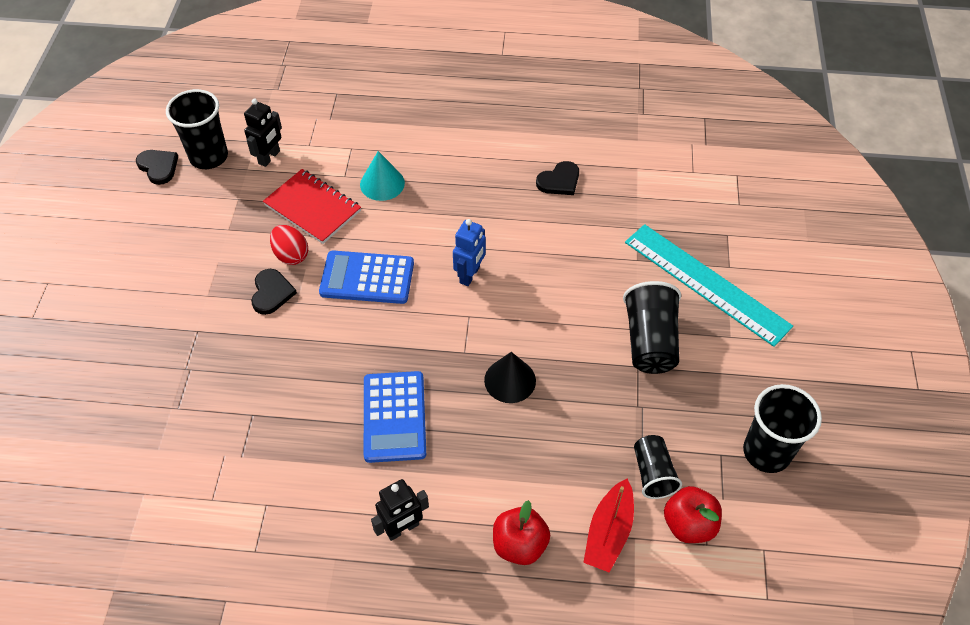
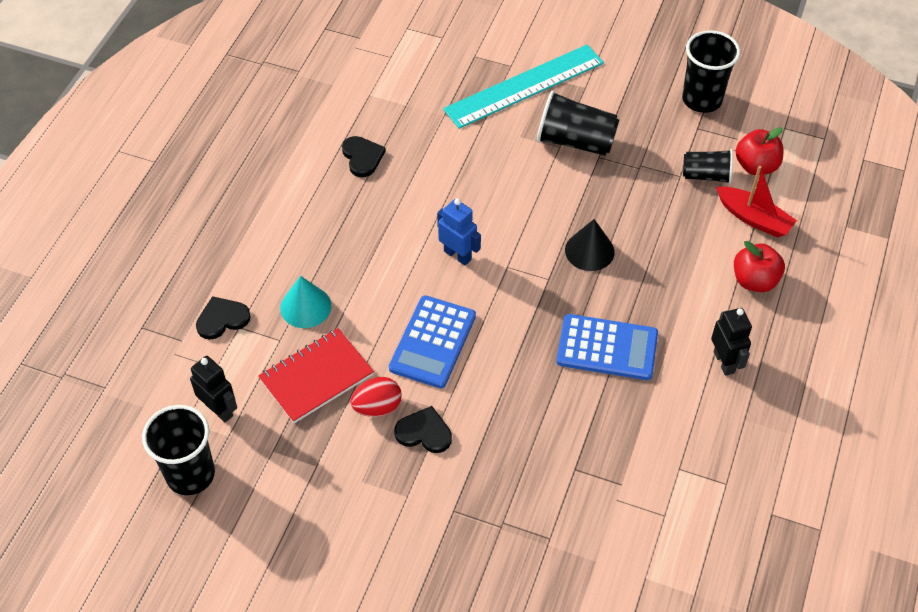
camera: 75 degrees left, 0 degrees up
(158, 167) = (184, 532): black heart -> black heart (222, 319)

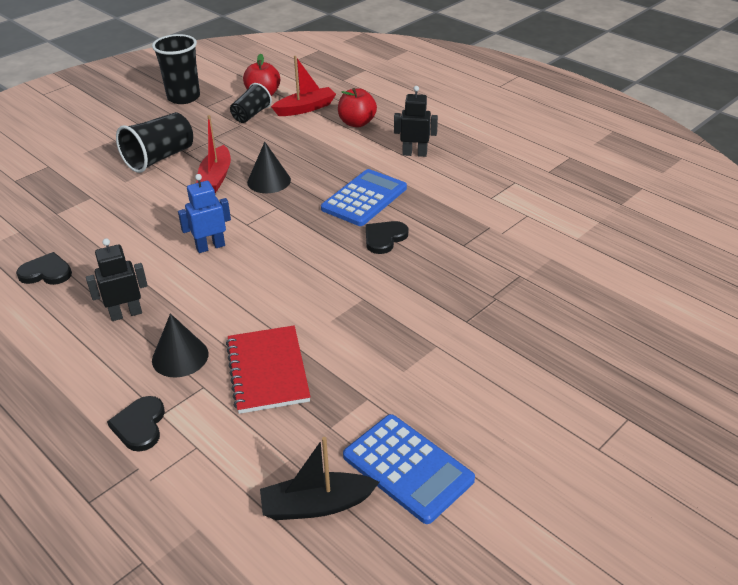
camera: 65 degrees left, 15 degrees down
(190, 474) = (316, 505): black cup -> black boat
(219, 410) = (252, 458): black robot -> black robot (126, 314)
(305, 306) = (180, 357): turquoise cone -> black cone
(377, 407) = (330, 338): red egg -> none
(424, 432) = (377, 316): black heart -> black heart (384, 238)
(432, 342) = (287, 286): blue calculator -> blue calculator (407, 468)
(524, 86) = (77, 165): turquoise ruler -> none
(569, 204) = (216, 177): none -> red boat

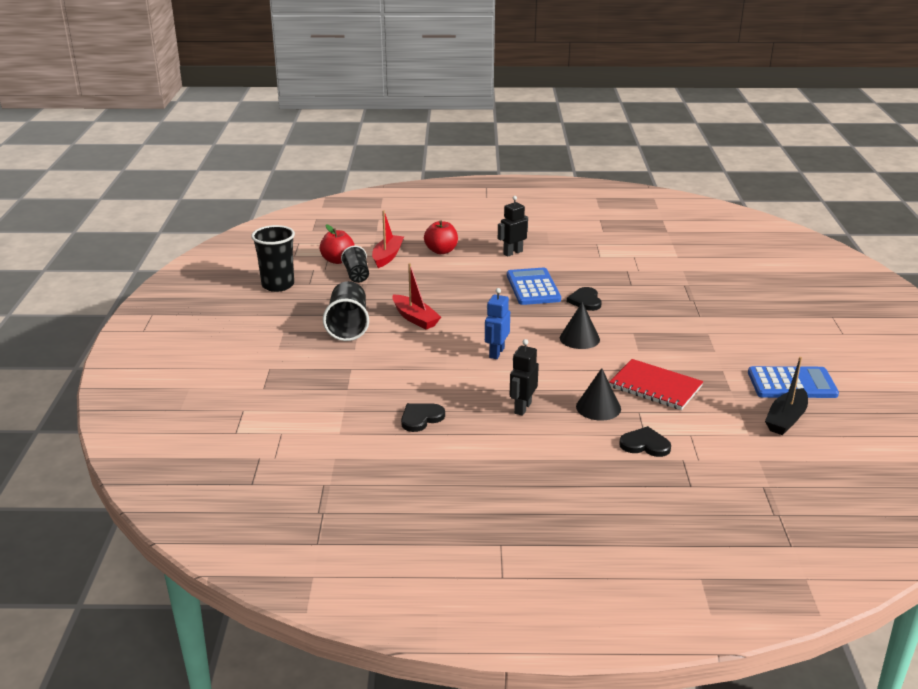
camera: 45 degrees left, 10 degrees down
(140, 425) = (645, 444): black heart -> black heart turned 150 degrees clockwise
(269, 181) = (455, 305): black cone -> black cone (579, 338)

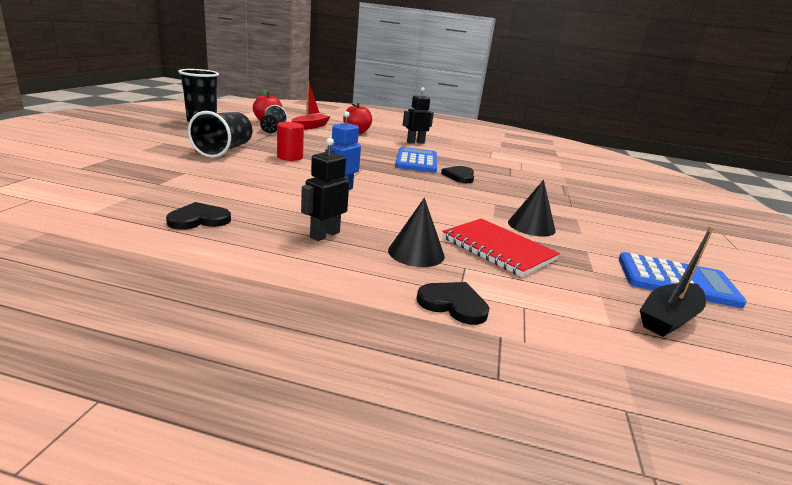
camera: 10 degrees right, 5 degrees down
(415, 318) = (290, 157): red boat -> red cylinder
(579, 338) = (436, 197): black cone -> black cone (531, 226)

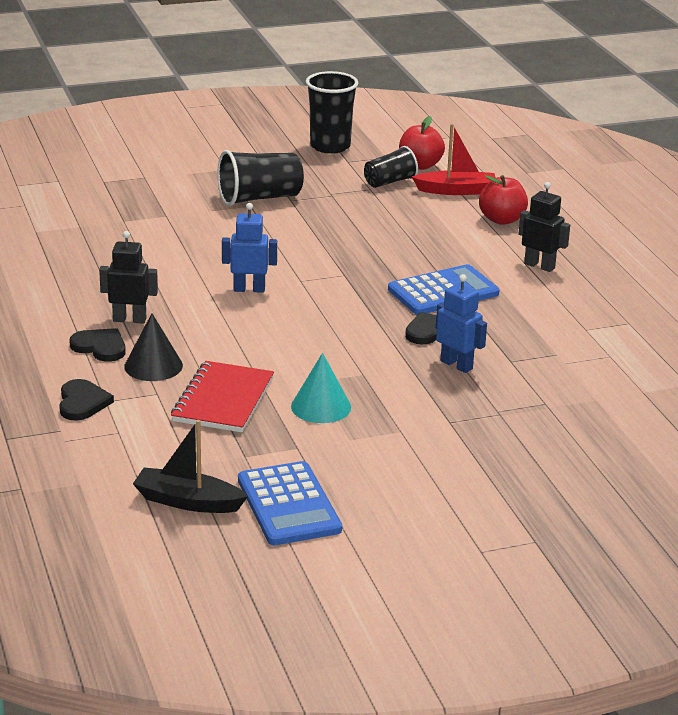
camera: 60 degrees right, 5 degrees up
(199, 219) = (81, 267): black heart -> black heart (100, 347)
(290, 157) = (303, 231): red cylinder -> none
(504, 184) = (456, 365): none -> blue robot
(531, 226) = (321, 406): black cone -> turquoise cone

